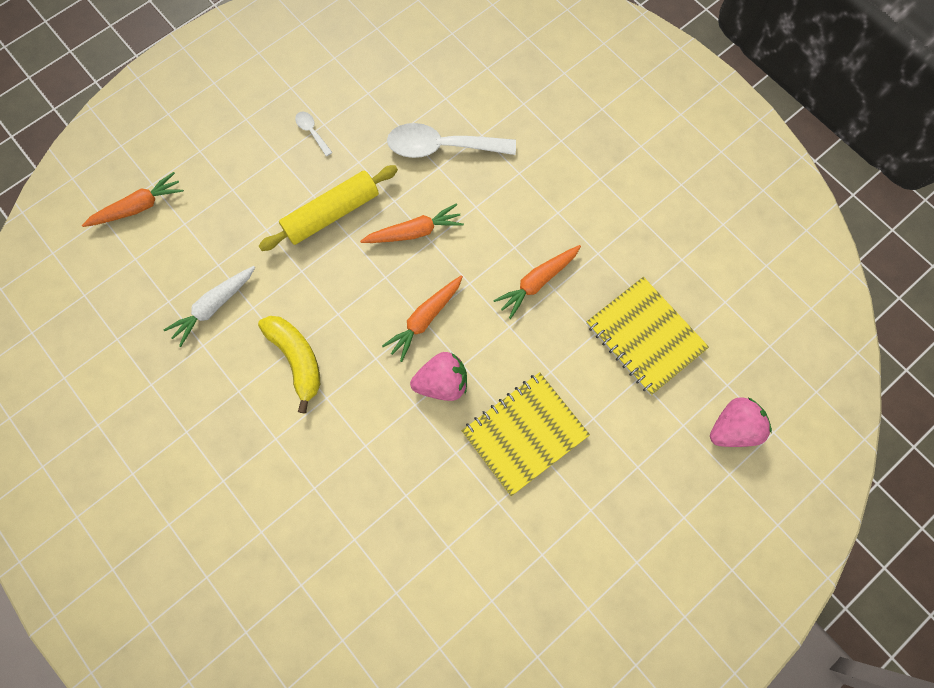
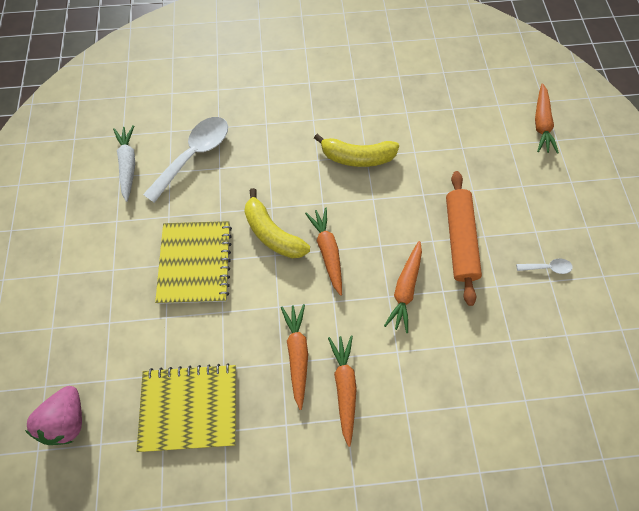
camera: 125 degrees right, 5 degrees down
(214, 307) = (430, 130): white carrot -> white carrot (128, 165)
(332, 213) = (459, 240): yellow rolling pin -> orange rolling pin
(442, 147) = (473, 362): white spoon -> white spoon (194, 155)
(442, 383) = (272, 233): pink strawberry -> yellow banana
(535, 229) = (344, 386): none -> orange carrot

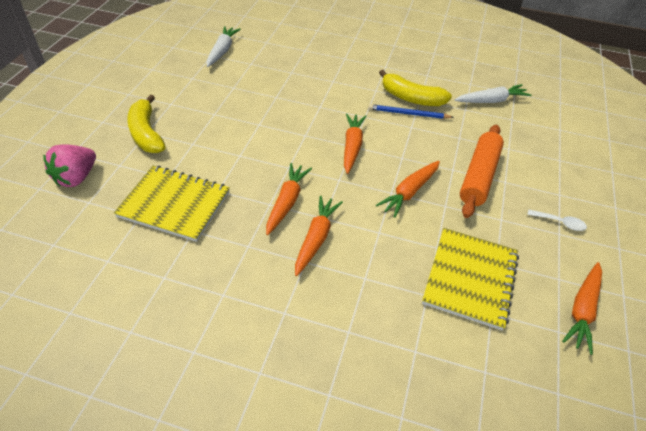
camera: 20 degrees right, 20 degrees down
(194, 155) = (275, 60): white spoon -> none
(195, 263) = (237, 119): yellow notebook -> yellow notebook (470, 279)
(272, 233) = (311, 121): yellow banana -> yellow banana (146, 133)
(363, 181) = (408, 114): none -> blue pencil
(435, 129) = (491, 101): none -> white carrot
(541, 124) = (597, 125): orange carrot -> orange carrot (582, 310)

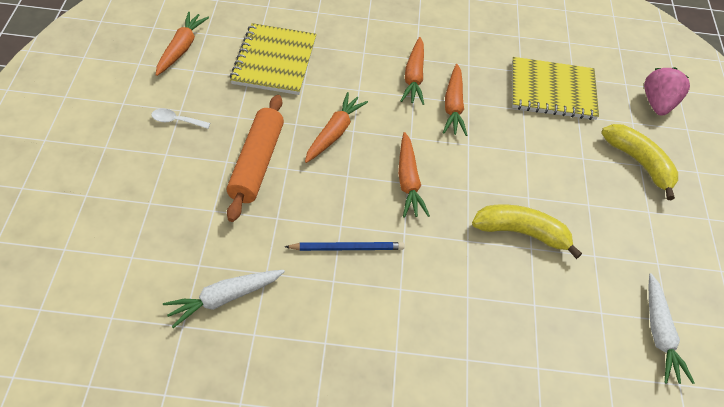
camera: 165 degrees right, 5 degrees up
(411, 98) = (346, 281): yellow banana -> yellow banana (522, 233)

